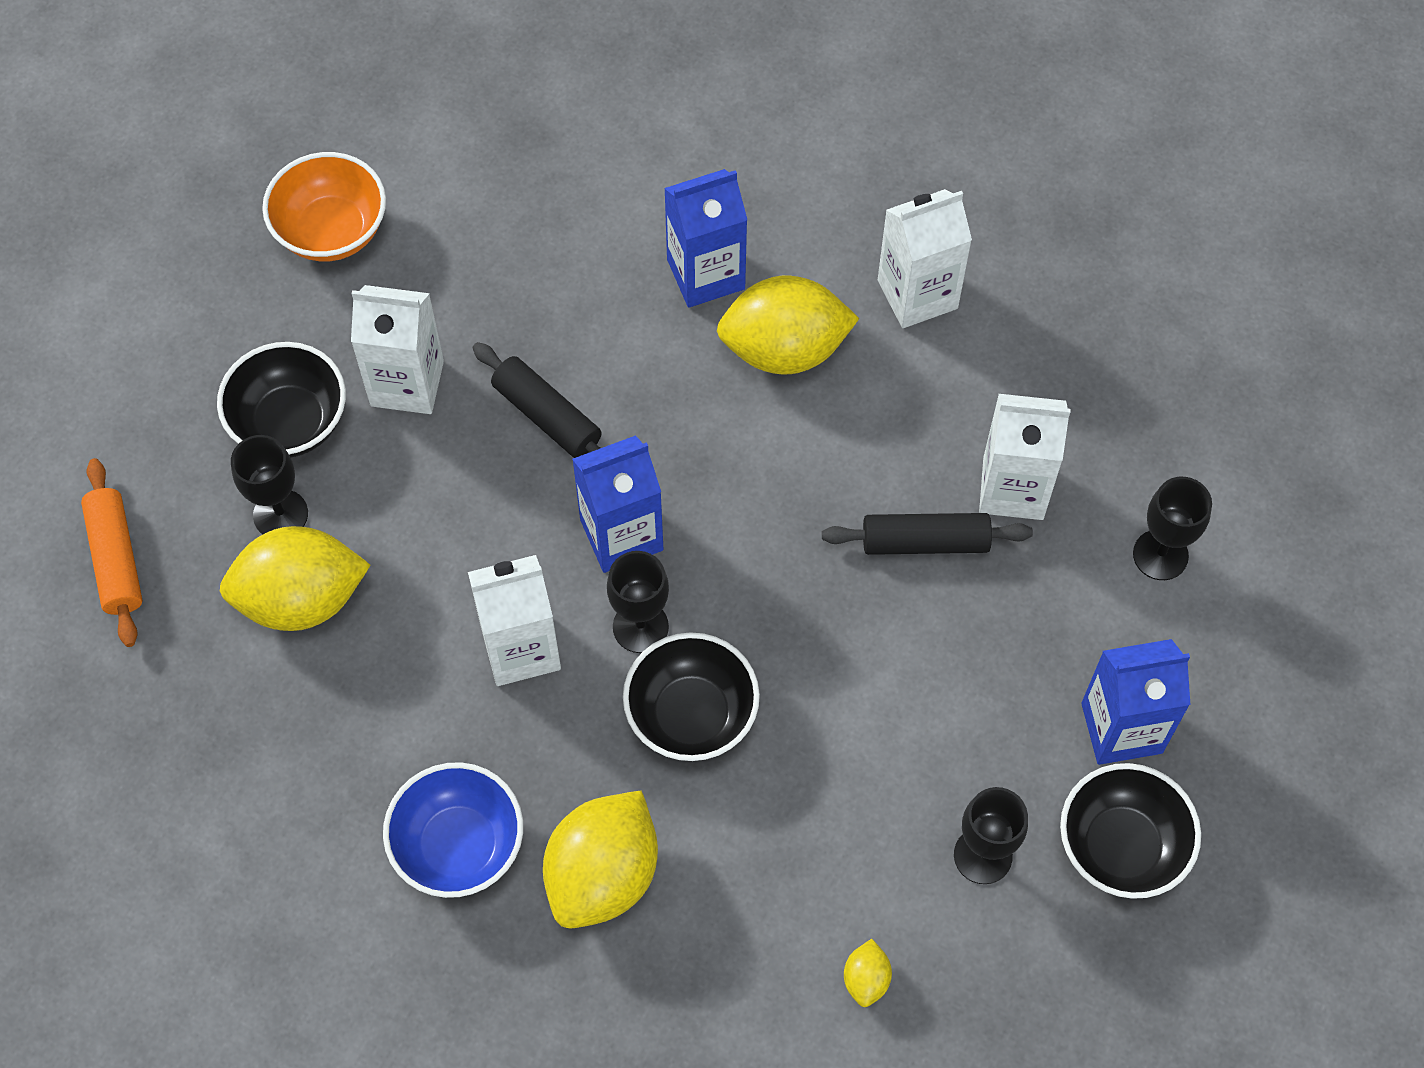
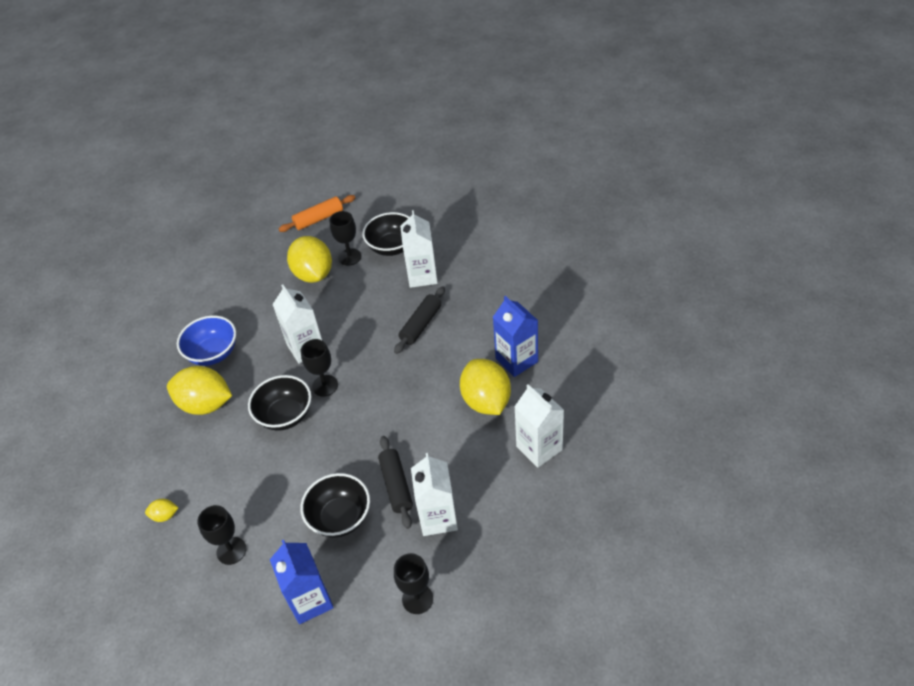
camera: 80 degrees right, 15 degrees down
(332, 231) = (487, 232): orange bowl -> none
(621, 535) = (369, 366): blue carton -> none
(1121, 847) = (243, 614): black bowl -> black bowl (340, 517)

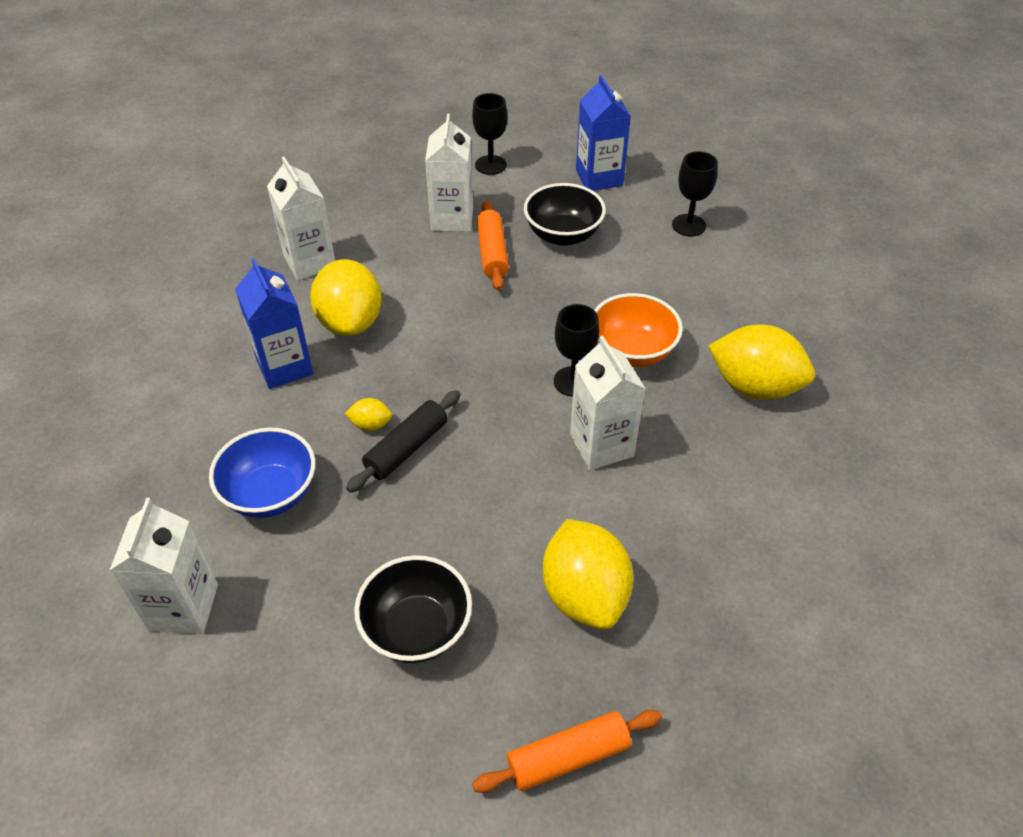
camera: 175 degrees left, 0 degrees up
(165, 515) = (777, 267): yellow lemon -> yellow lemon (371, 424)
(213, 353) = (760, 466): blue bowl -> blue bowl (271, 493)
(285, 415) = (632, 351): black bowl -> orange bowl
(350, 257) = (508, 622): black goblet -> none
(396, 485) = (492, 253): black rolling pin -> orange rolling pin
(422, 276) = (377, 544): white carton -> white carton (183, 607)

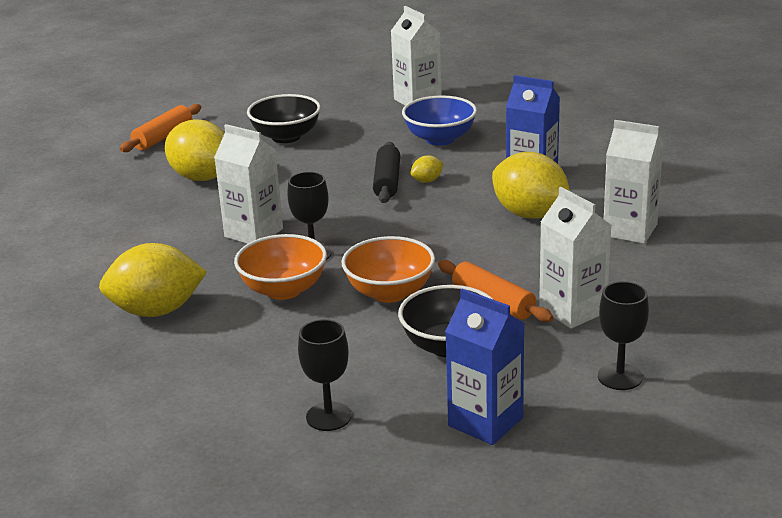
camera: 145 degrees right, 20 degrees down
(553, 302) = (389, 292): none -> orange bowl

